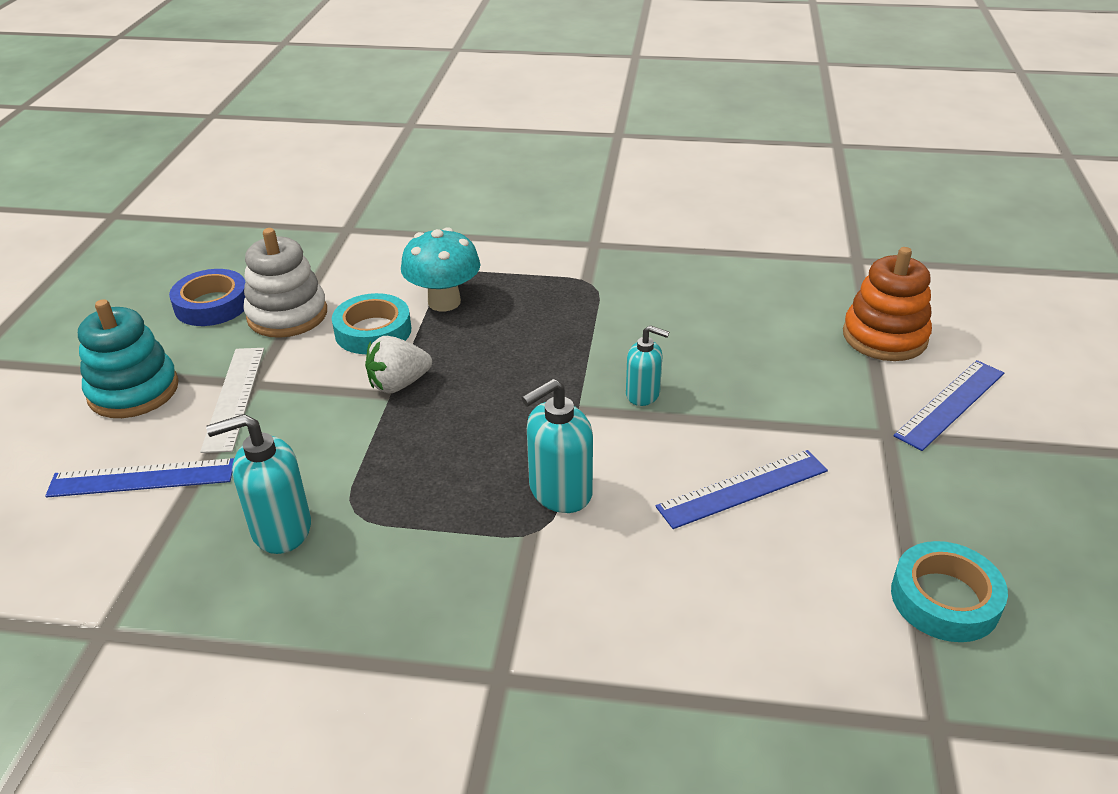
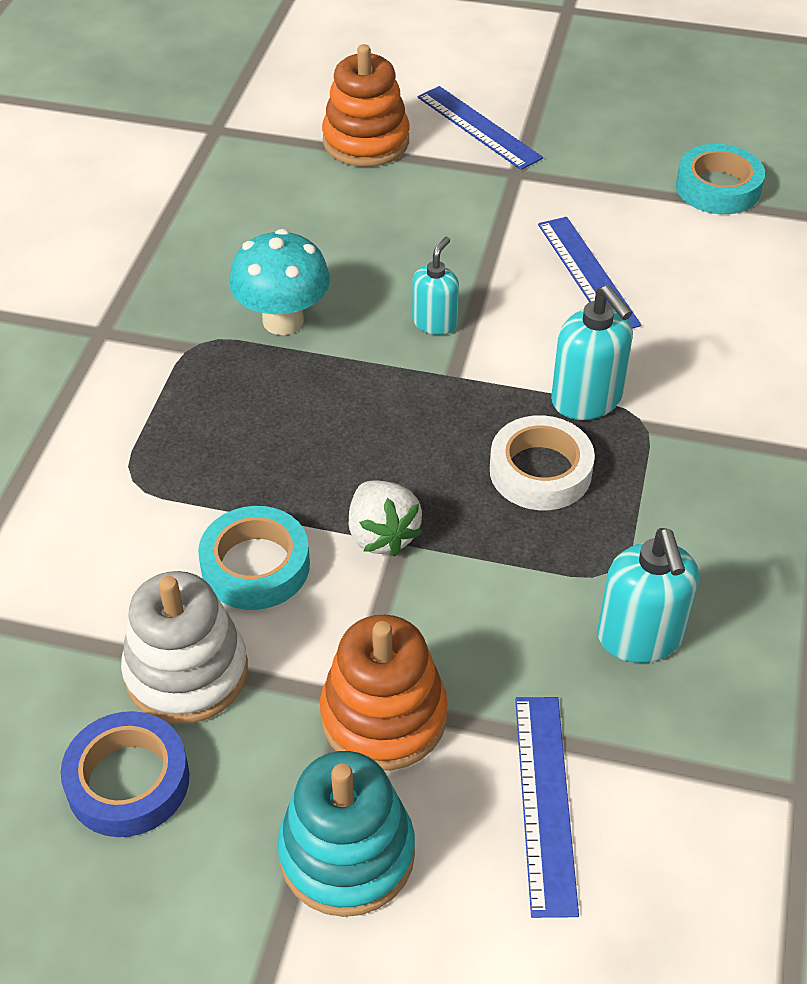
camera: 85 degrees left, 10 degrees up
(234, 398) = (383, 716): white ruler -> orange stacking toy
(444, 302) = (202, 489): turquoise mushroom -> turquoise mushroom (283, 321)
(467, 465) = (540, 471): none -> white tape

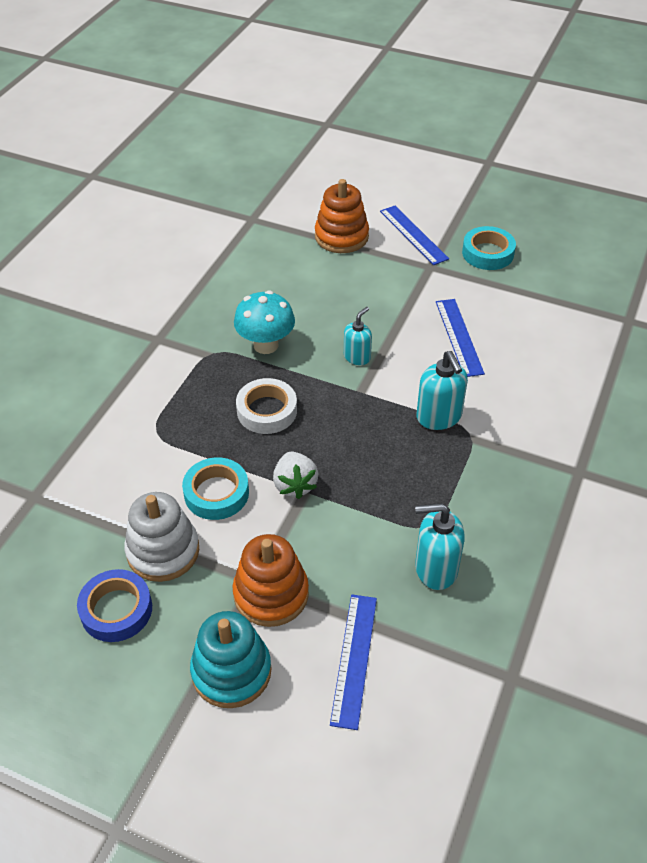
camera: 10 degrees right, 0 degrees up
(540, 471) = (399, 458): white tape -> white tape (267, 411)
(640, 637) = (435, 568): turquoise soap dispenser -> turquoise soap dispenser turned 90 degrees clockwise
(718, 188) = (555, 290): turquoise tape -> turquoise tape (488, 253)

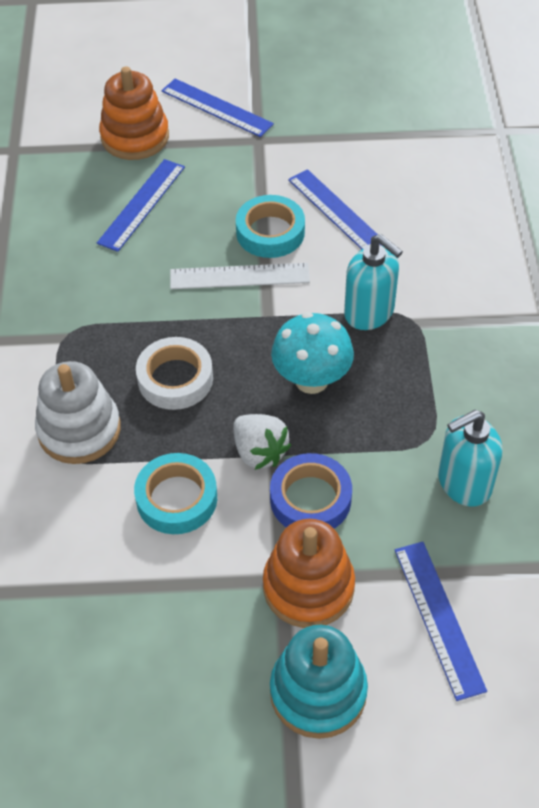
camera: 25 degrees left, 5 degrees up
(116, 610) = (145, 683): blue tape -> blue tape (310, 499)
(163, 551) = (157, 592): white stacking toy -> white stacking toy (79, 430)
(266, 345) = (126, 300): turquoise mushroom -> turquoise mushroom (311, 380)
(318, 284) = (142, 204): none -> blue ruler
(357, 357) = (239, 276): turquoise soap dispenser -> white ruler
(488, 253) = (312, 103): turquoise tape -> turquoise tape (270, 232)

